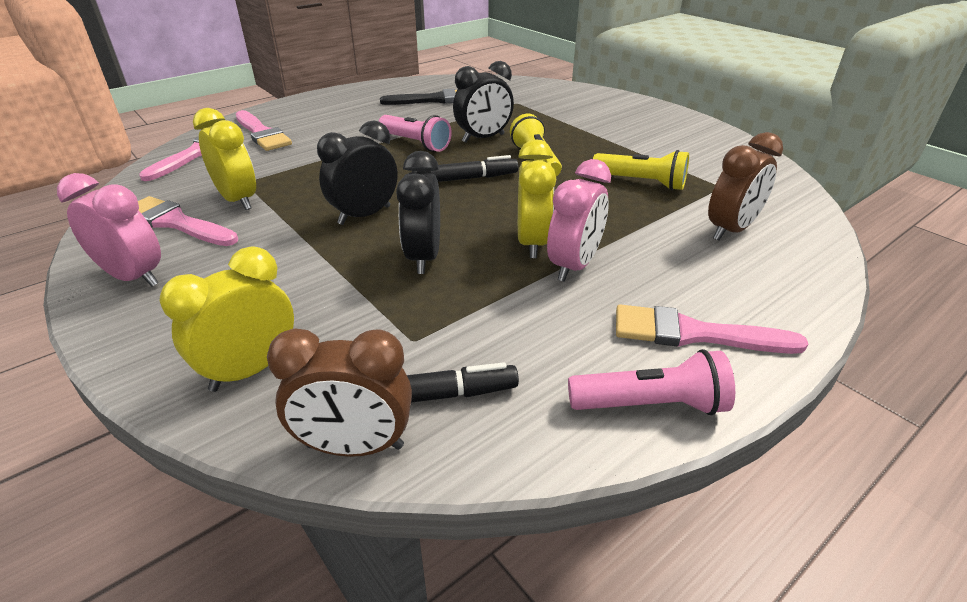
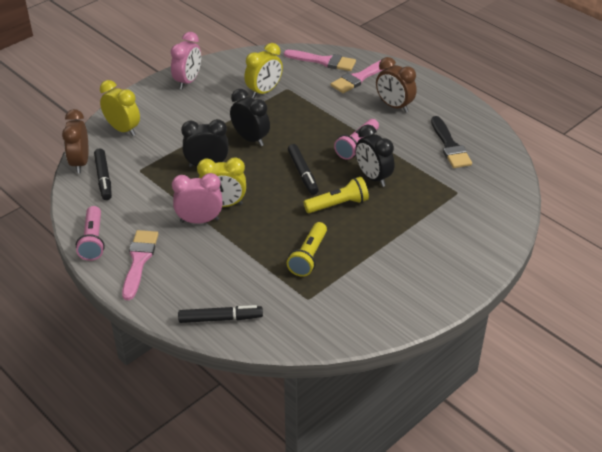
camera: 85 degrees right, 5 degrees up
(176, 223) = (238, 78): pink brush -> none
(573, 266) = (199, 221): pink clock -> pink clock turned 150 degrees clockwise
(730, 230) = (243, 293): brown clock -> brown clock (394, 106)
(794, 250) = (220, 318): none -> black marker

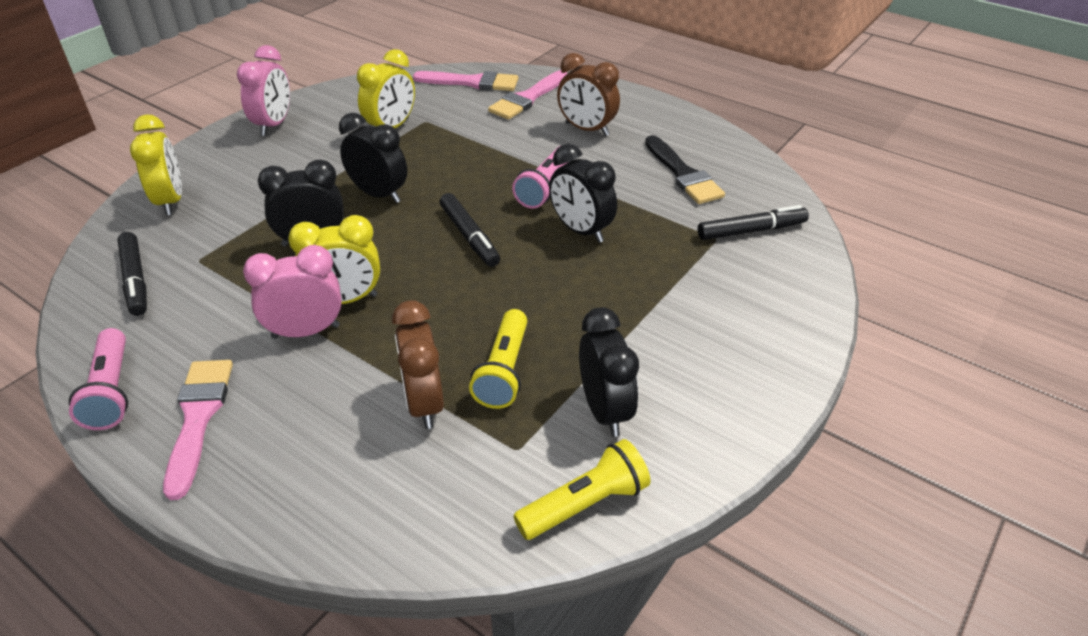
camera: 10 degrees left, 0 degrees up
(80, 163) = (95, 259): brown clock -> brown clock (424, 403)
(123, 129) = (170, 201): yellow clock -> yellow clock turned 45 degrees clockwise
(220, 318) = (358, 513): black marker -> black marker (750, 231)
(338, 205) = (535, 278): yellow flashlight -> yellow flashlight (585, 504)
(360, 285) = (605, 410): none -> black clock

